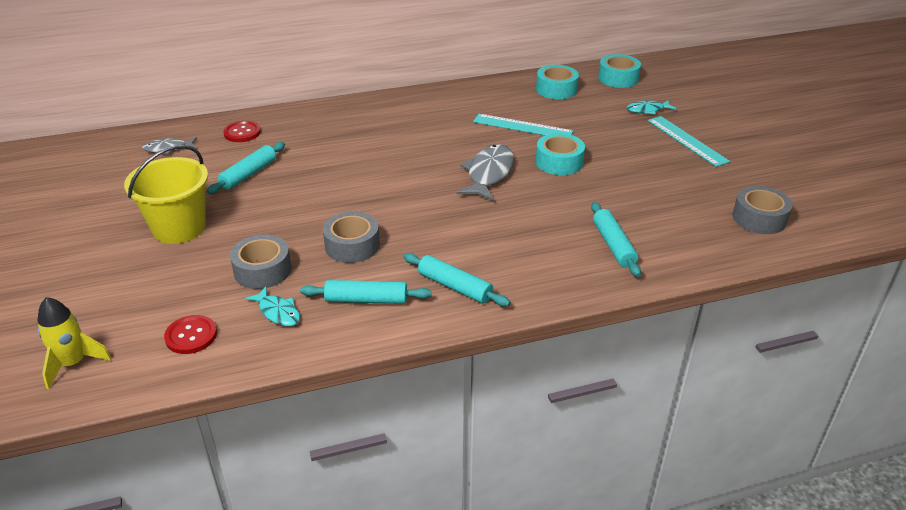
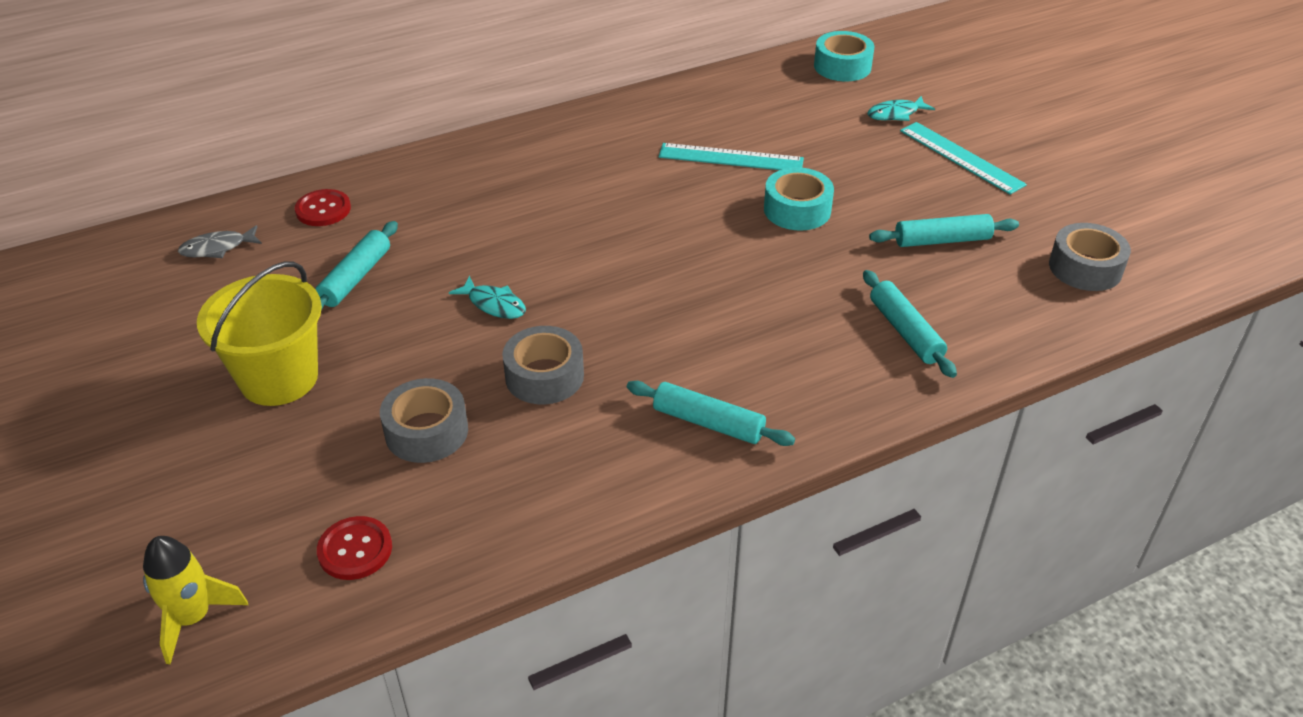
camera: 10 degrees left, 5 degrees up
(278, 312) = (470, 495): turquoise fish -> turquoise fish (494, 304)
(366, 300) = (590, 459): turquoise rolling pin -> turquoise rolling pin (942, 240)
(489, 174) = (704, 239): grey fish -> none
(556, 89) = (761, 92): turquoise tape -> none

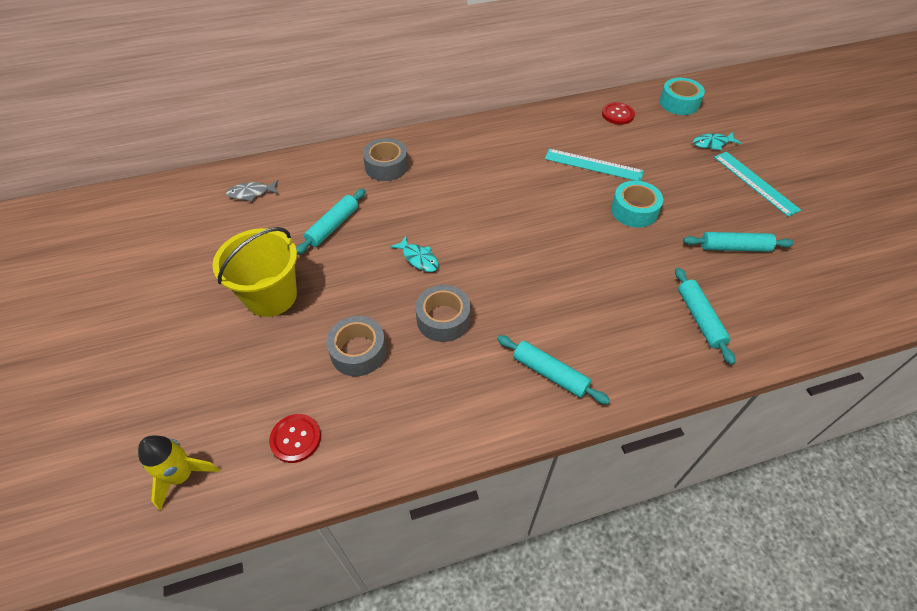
camera: 10 degrees right, 10 degrees up
(323, 209) = (321, 173): red button -> red button (617, 114)
(1085, 268) = (838, 284): grey tape -> grey tape (386, 166)

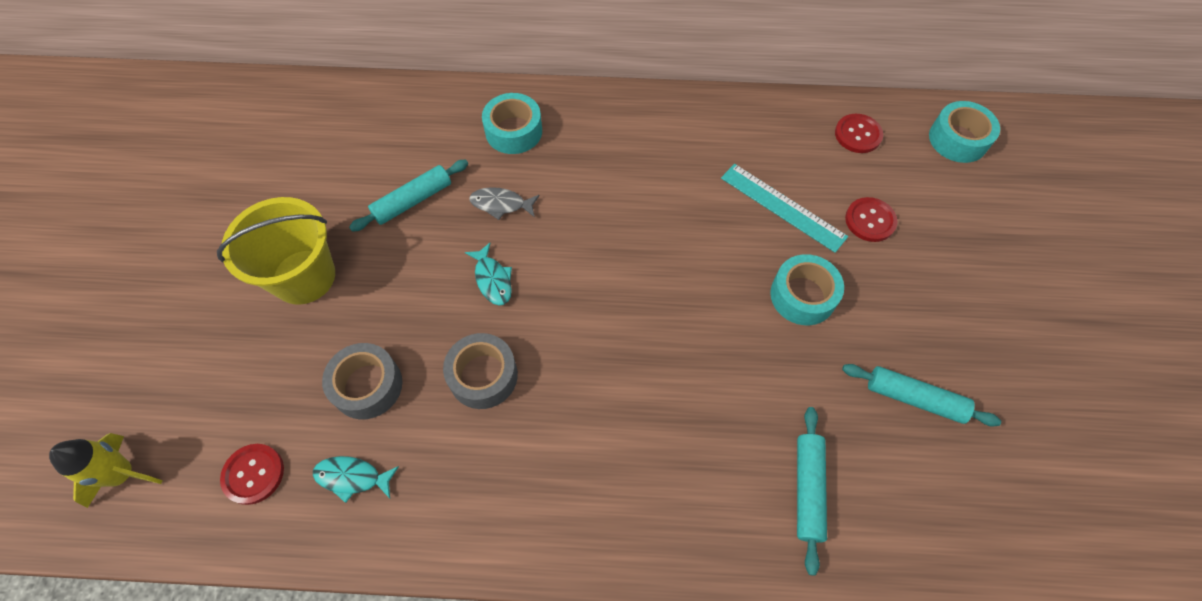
camera: 20 degrees right, 10 degrees up
(251, 193) = (340, 125): grey fish -> grey fish (501, 204)
(386, 166) = (513, 131): grey tape -> turquoise tape
(550, 373) = (575, 497): turquoise rolling pin -> none
(652, 159) = (870, 220): none -> red button
(712, 143) = (972, 221): turquoise fish -> turquoise fish (352, 477)
(755, 183) = (1001, 304): turquoise ruler -> none

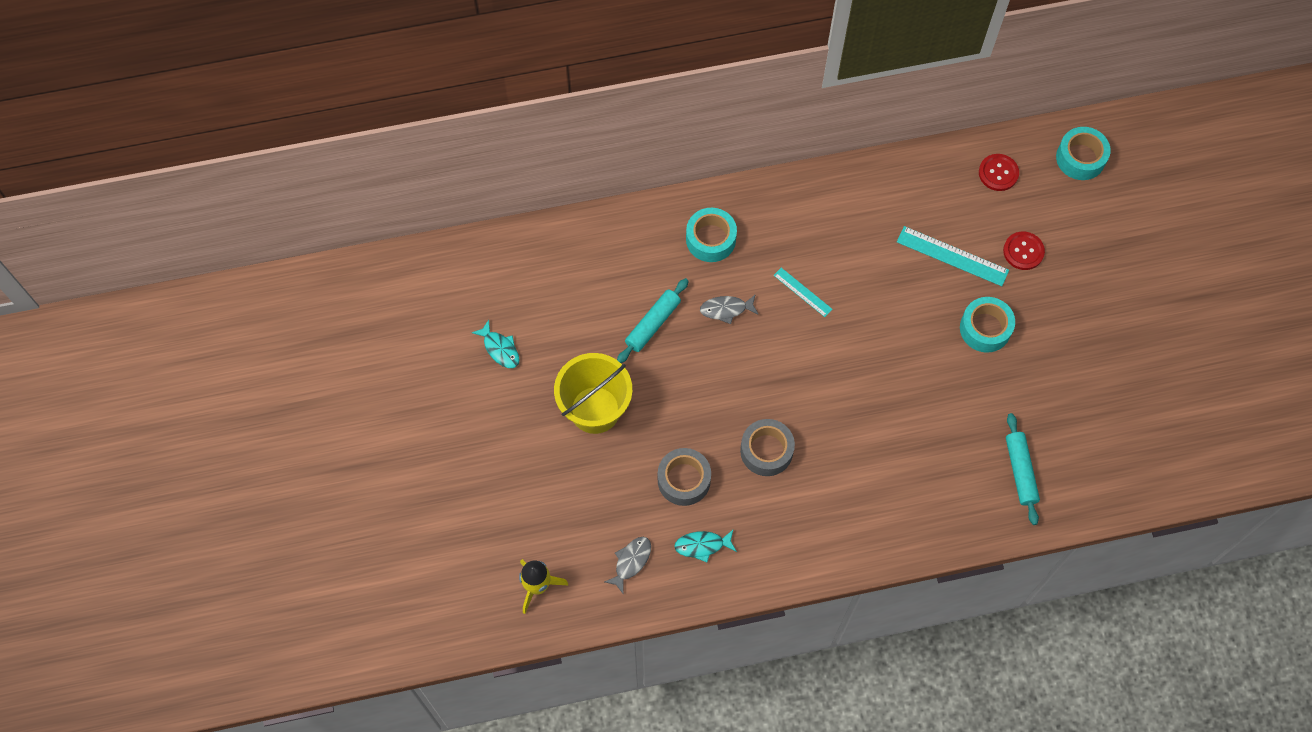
camera: 15 degrees left, 5 degrees up
(253, 474) = (631, 562): red button -> grey fish
(492, 279) = (744, 375): turquoise fish -> turquoise fish (500, 349)
(595, 206) = (802, 292): none -> turquoise ruler
(914, 398) = (1081, 388): turquoise rolling pin -> none

